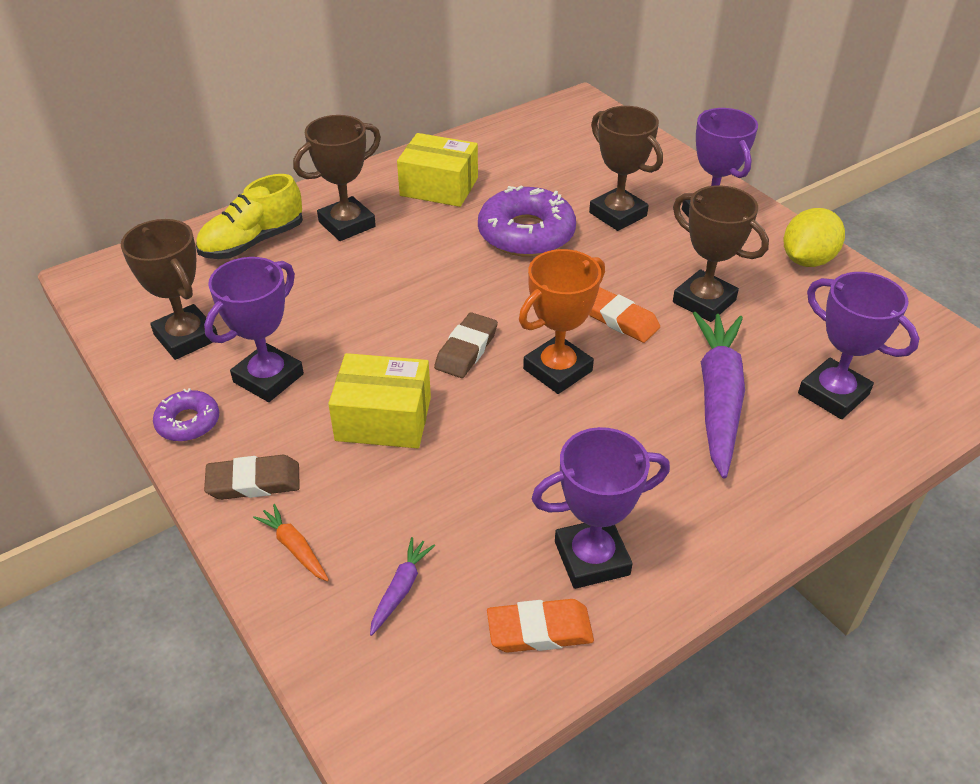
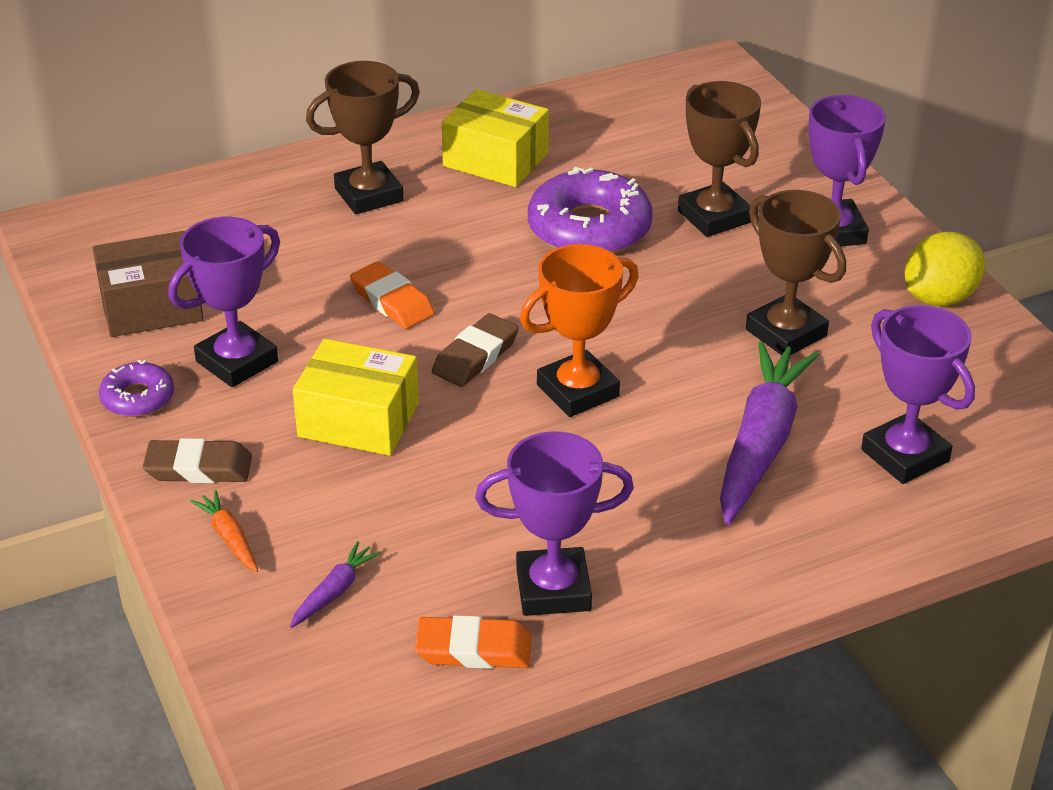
camera: 10 degrees right, 5 degrees down
(186, 337) = (151, 306): brown trophy -> brown box
(253, 242) = (250, 205): yellow shoe -> none
(620, 319) = (673, 342): orange eraser -> orange eraser (392, 301)

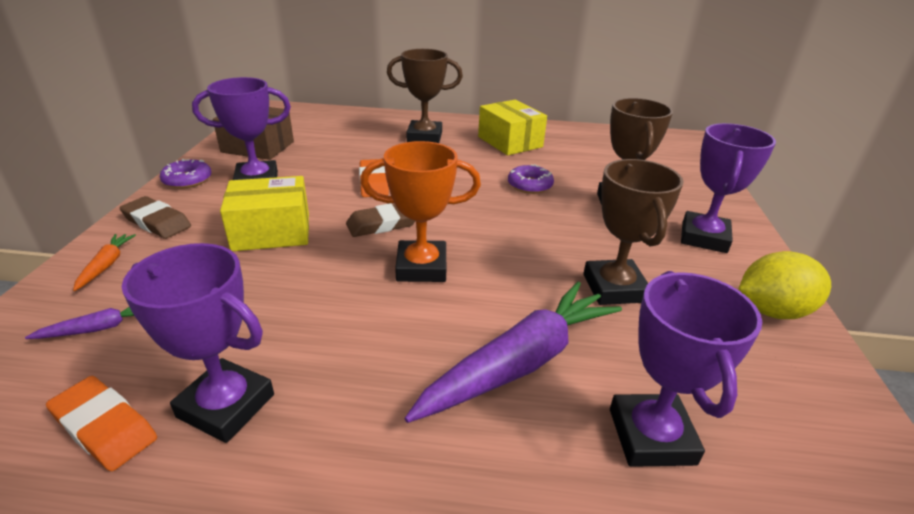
camera: 30 degrees right, 5 degrees down
(358, 420) = (271, 231): yellow box -> yellow box turned 60 degrees counterclockwise
(589, 228) = (530, 185): purple donut -> purple donut, size x0.53

